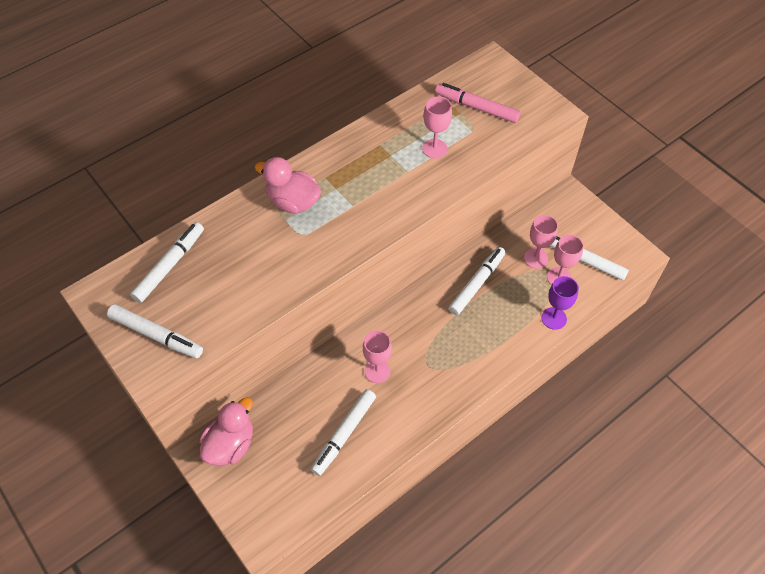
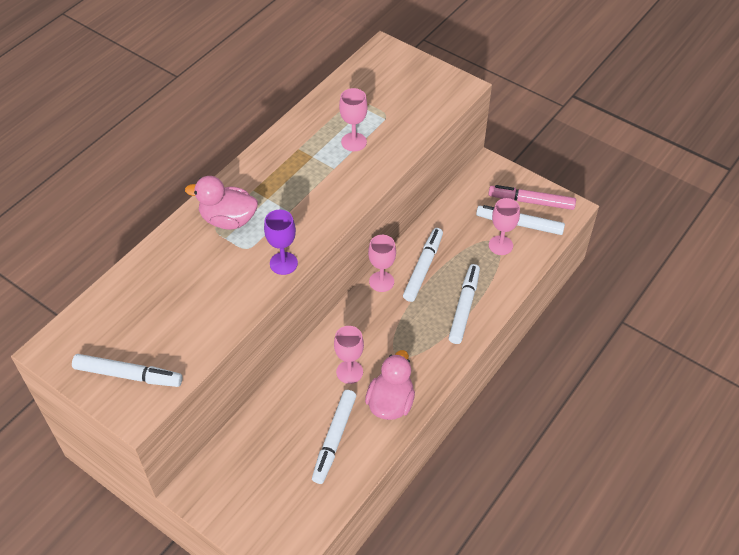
camera: 15 degrees left, 5 degrees down
(170, 265) = (121, 306): white marker -> white marker (464, 307)
(230, 444) = (221, 477): pink duck -> pink duck (390, 403)
(476, 107) = (383, 96): pink marker -> pink marker (531, 201)
(536, 258) = (473, 232): pink goblet -> pink goblet (381, 281)
(554, 318) = (506, 284): purple goblet -> purple goblet (283, 263)

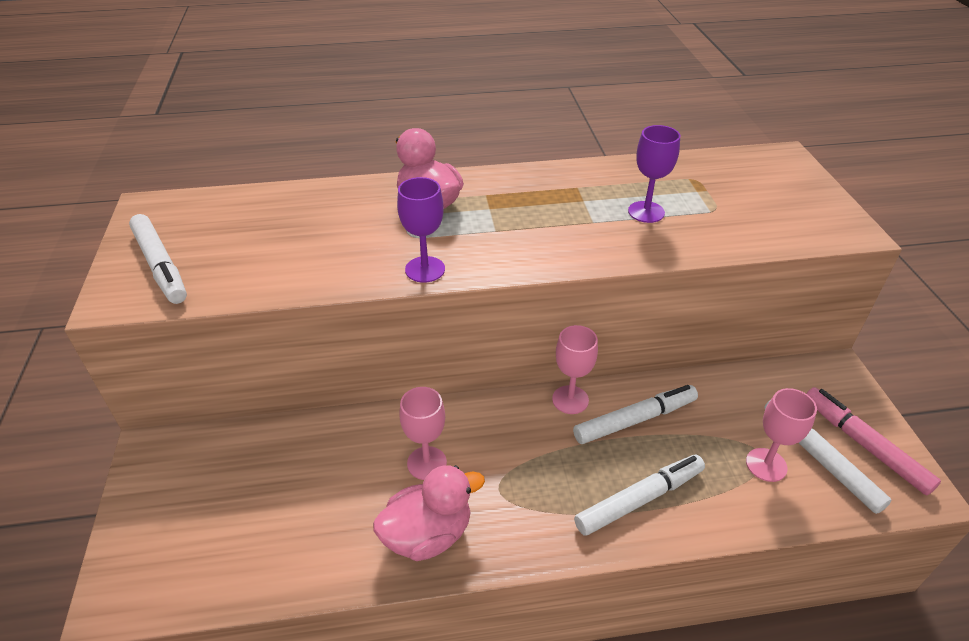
camera: 45 degrees right, 10 degrees down
(334, 439) = (324, 519): white marker -> none
(354, 142) = (646, 212): pink goblet -> purple goblet

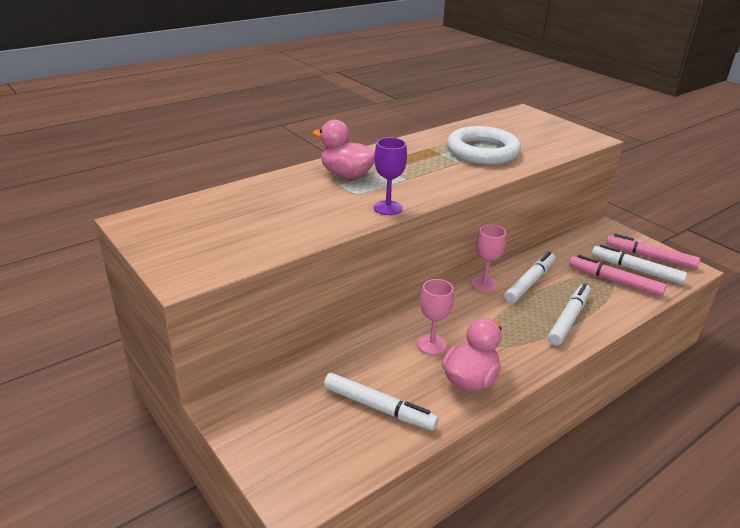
camera: 30 degrees left, 10 degrees down
(160, 266) = (193, 251): white marker -> white marker (378, 408)
(646, 212) = (482, 151): purple goblet -> white ring
(766, 465) = (614, 281): pink goblet -> pink marker

